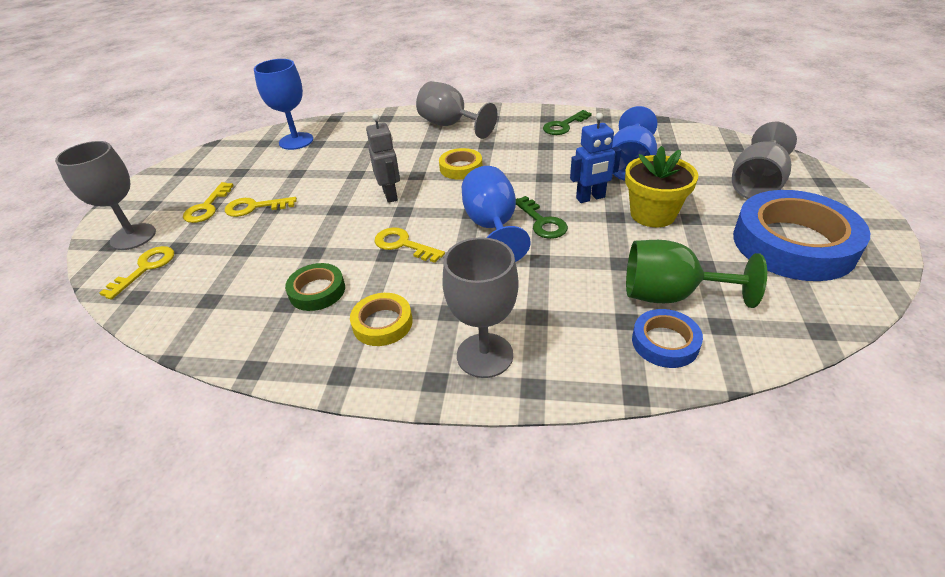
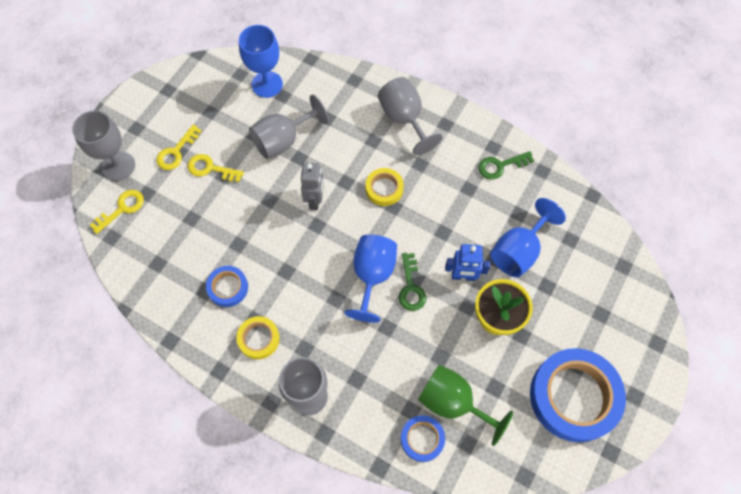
camera: 20 degrees right, 25 degrees up
(317, 291) = (228, 287): green tape -> blue tape
(403, 244) = (301, 265): yellow key -> none
(756, 185) = (601, 322): grey goblet -> grey goblet (283, 140)

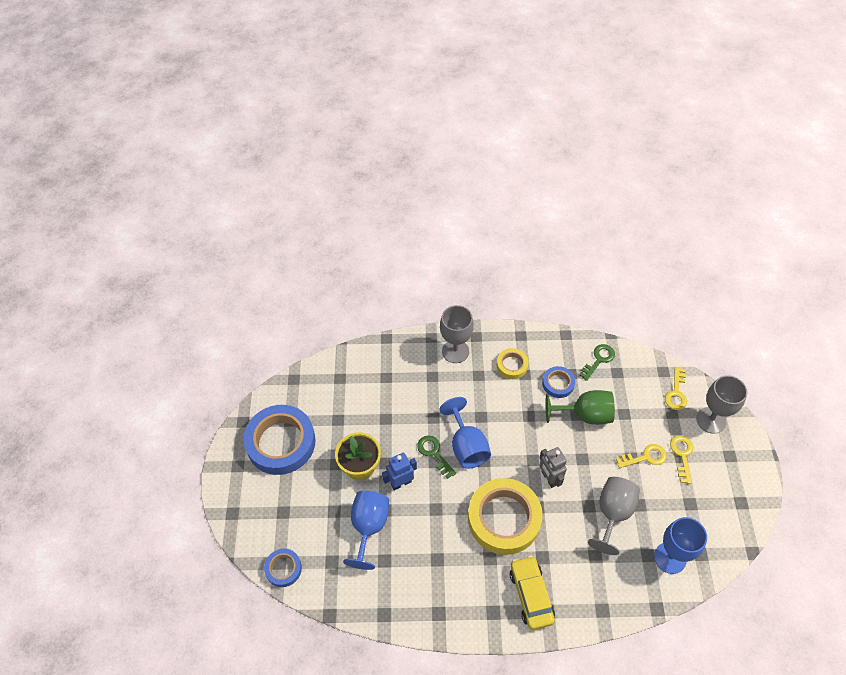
camera: 150 degrees right, 10 degrees down
(384, 189) = (504, 518): yellow tape -> yellow tape, size x2.07
(404, 119) = (531, 595): grey goblet -> yellow car
(422, 439) = (369, 366): blue tape -> blue tape (283, 569)
(453, 403) = (361, 396): green goblet -> green goblet (585, 415)
(500, 166) = (422, 597): green key -> green key (599, 360)

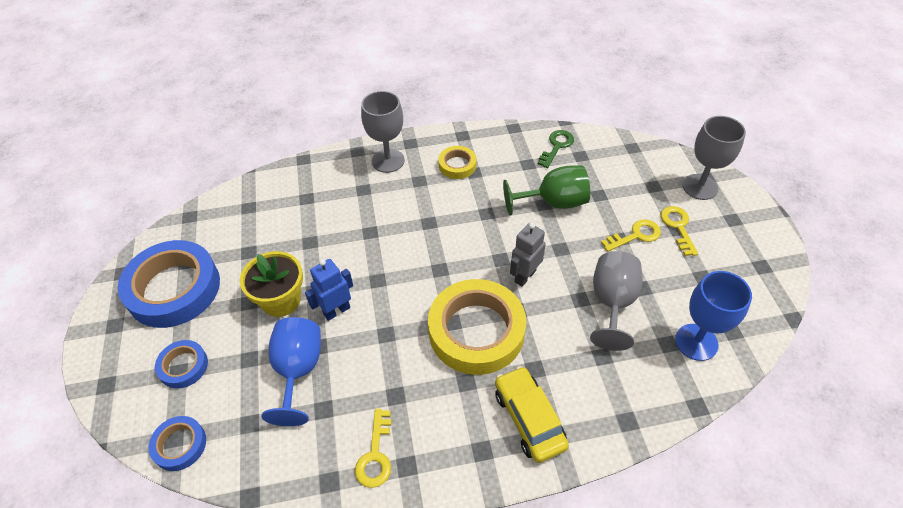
camera: 10 degrees left, 5 degrees down
(434, 453) = (375, 271): green key -> none
(466, 446) = (415, 256): blue goblet -> none
(549, 478) = (524, 276): grey robot -> grey robot turned 75 degrees clockwise
(558, 383) = (515, 176): blue tape -> blue tape (183, 366)
(676, 393) = (653, 166): yellow key -> yellow key (375, 455)

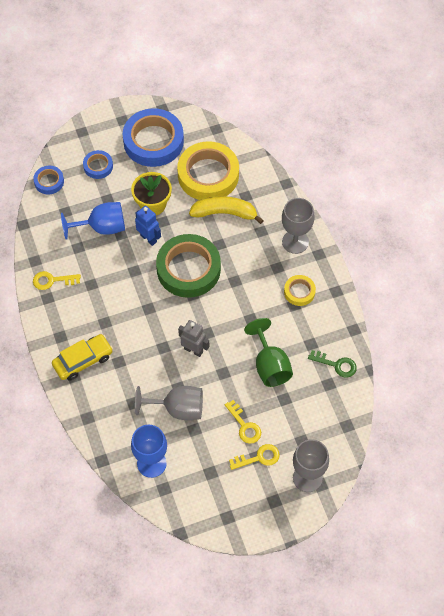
camera: 80 degrees right, 10 degrees up
(324, 221) = (225, 213): none -> yellow banana
(399, 269) = (188, 269): none -> green tape
(476, 331) = (143, 324): yellow tape -> yellow tape (208, 175)

